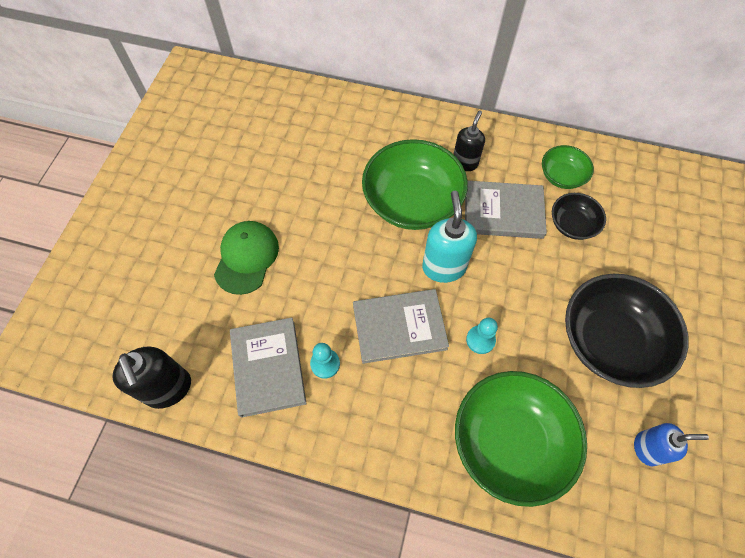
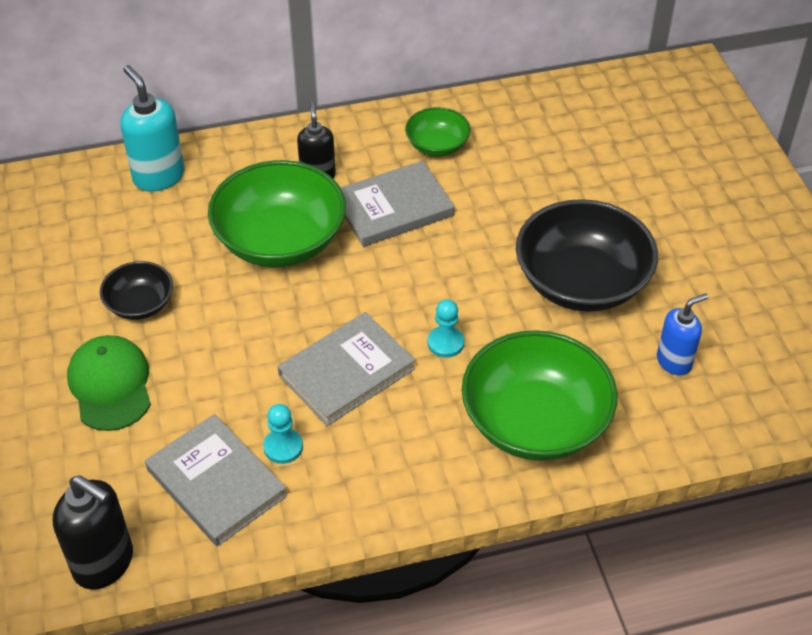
camera: 30 degrees left, 15 degrees down
(443, 267) = (360, 291): turquoise soap dispenser -> turquoise soap dispenser (158, 176)
(572, 224) = (477, 189): black bowl -> black bowl (140, 304)

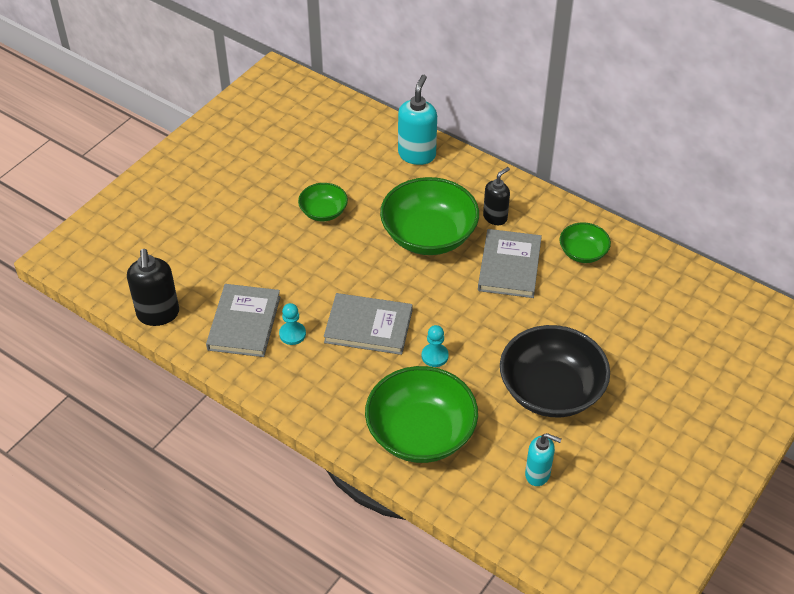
camera: 50 degrees right, 0 degrees up
(110, 385) = (261, 239): green cap -> none
(140, 304) = (323, 212): black bowl -> green bowl
(393, 207) = (509, 266): grey book -> grey book turned 75 degrees clockwise
(674, 361) = (538, 474): blue soap dispenser -> turquoise soap dispenser

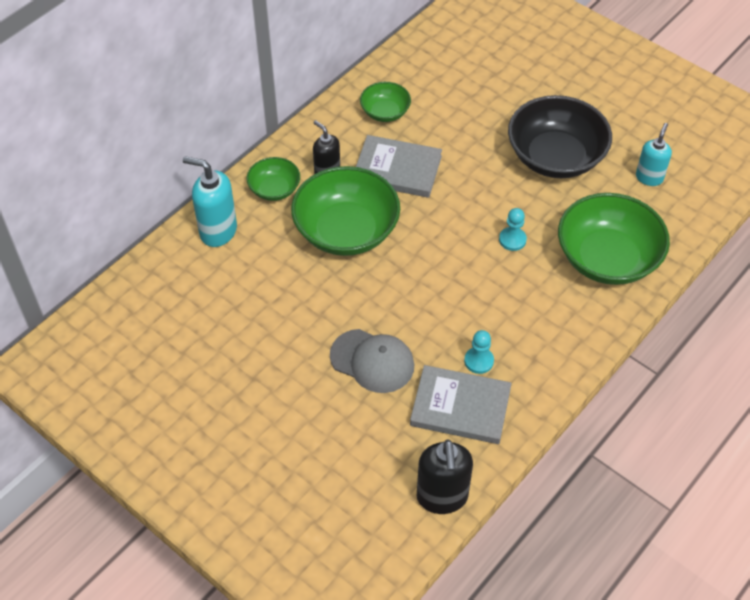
camera: 85 degrees left, 5 degrees up
(158, 314) = (442, 497): black soap dispenser -> black soap dispenser turned 90 degrees clockwise
(289, 262) = (372, 361): none -> grey cap
(323, 212) = (296, 325): green bowl -> green bowl (274, 189)
(368, 326) = (471, 292): grey book -> none

